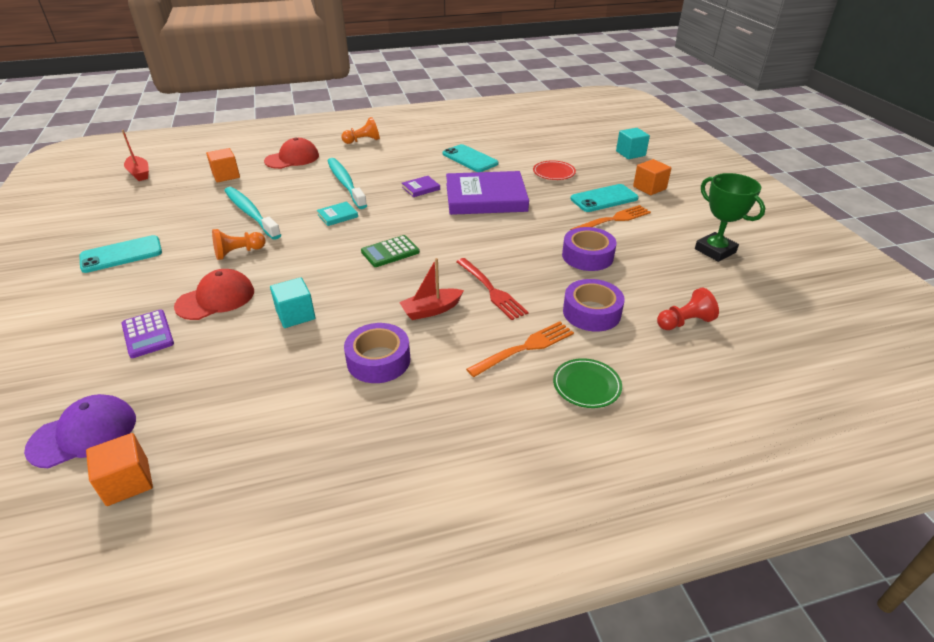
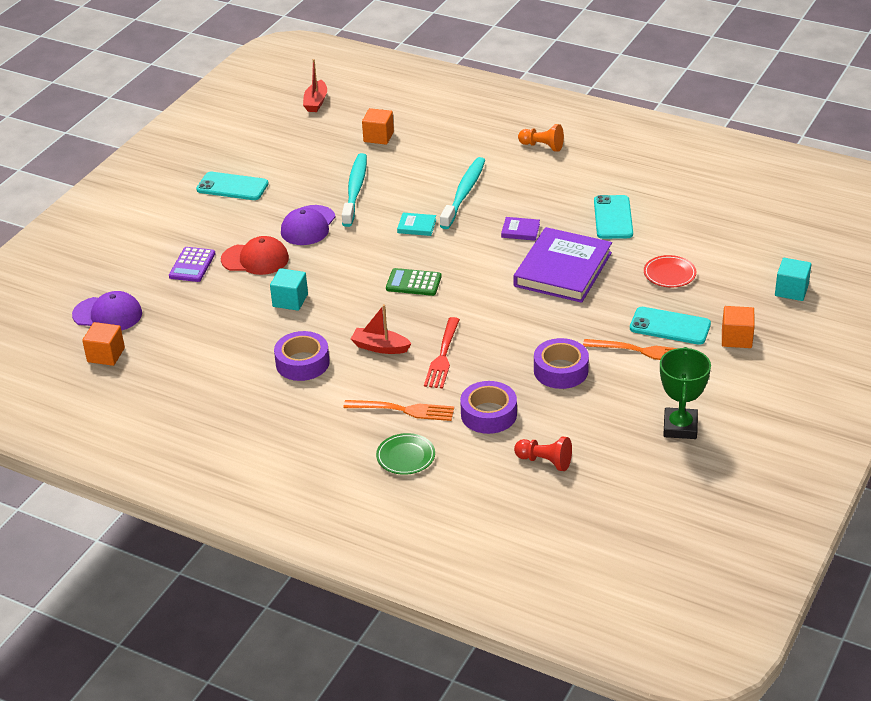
camera: 45 degrees right, 0 degrees up
(238, 252) = (308, 226): orange pawn -> purple cap
(292, 158) = (453, 141): red cap -> none
(485, 197) = (563, 269): purple book -> purple book turned 75 degrees clockwise

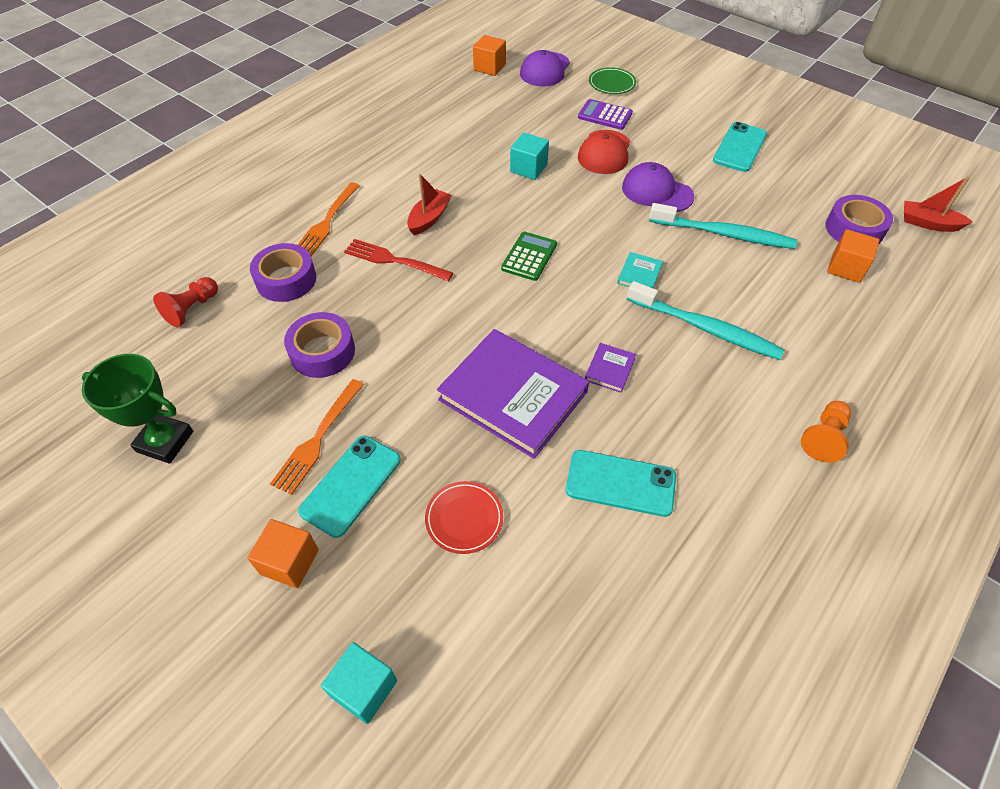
camera: 100 degrees right, 15 degrees up
(302, 363) = (429, 167): purple tape -> purple tape (854, 229)
(405, 456) = (263, 215): green plate -> green plate (612, 84)

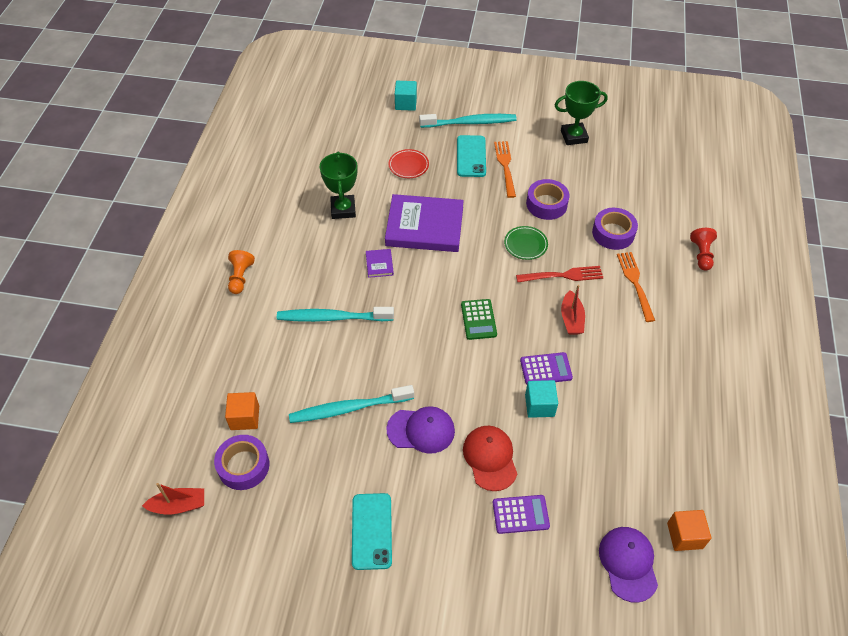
camera: 150 degrees right, 0 degrees up
(192, 309) = (642, 194): red pawn -> red pawn (701, 254)
(289, 562) = (470, 123): orange cube -> turquoise toothbrush
(497, 190) = (546, 369): none -> purple calculator
(612, 84) = (545, 576): green plate -> green plate (525, 244)
(620, 483) = (343, 209): turquoise phone -> green trophy
(639, 274) = (395, 340): turquoise book -> none

